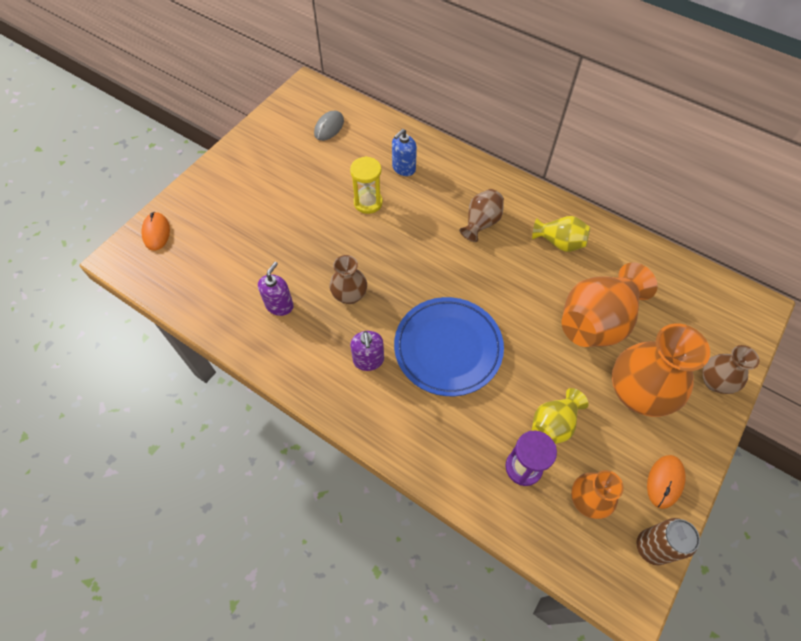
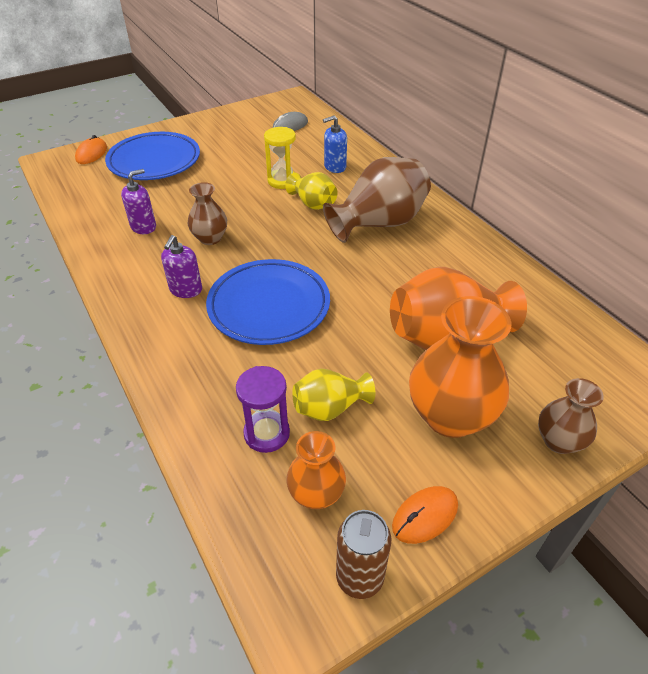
camera: 25 degrees right, 15 degrees down
(229, 220) = (154, 161): none -> blue plate
(481, 223) = (379, 223): brown vase -> brown vase, size x1.80
(559, 242) = (451, 260): yellow vase -> yellow vase (313, 204)

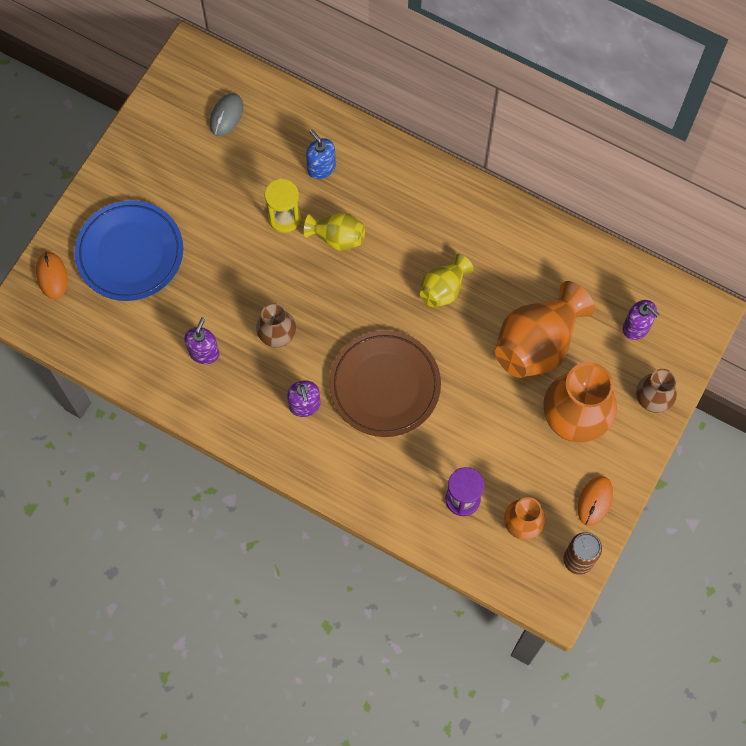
camera: 30 degrees left, 25 degrees up
(269, 306) = (385, 385): blue plate -> brown plate
(330, 408) = (491, 455): yellow vase -> yellow vase (443, 289)
(335, 167) = (321, 167): blue soap dispenser -> blue soap dispenser turned 105 degrees clockwise
(379, 223) = (414, 234): brown vase -> none
(568, 367) = (636, 327): none -> purple soap dispenser

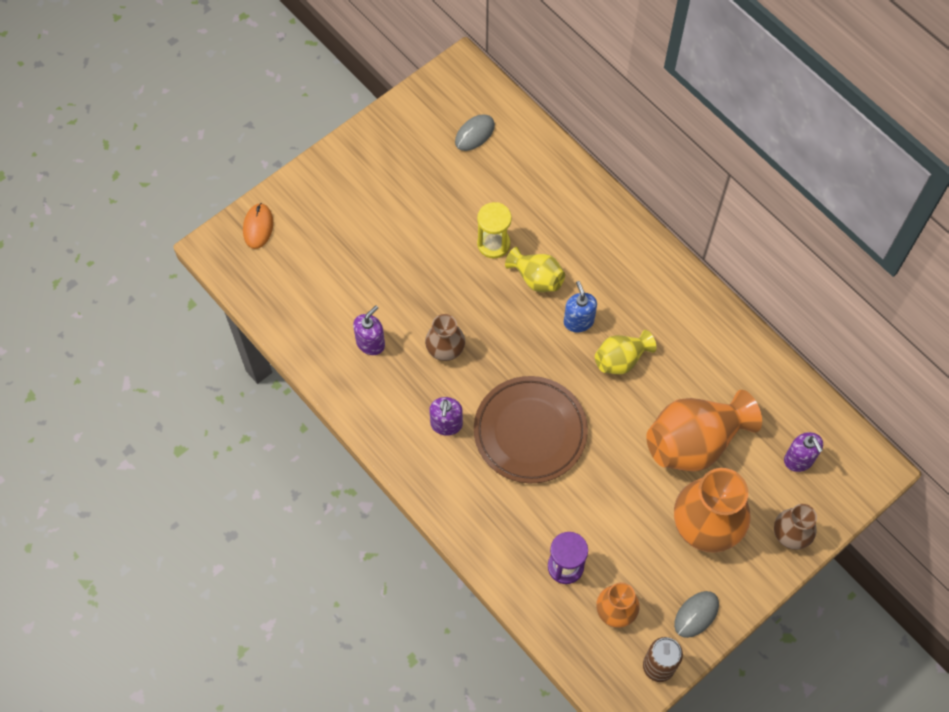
camera: 20 degrees right, 5 degrees down
(130, 253) = (337, 230): blue plate -> none
(321, 167) = (546, 209): blue soap dispenser -> blue soap dispenser (578, 321)
(595, 501) = (696, 614): orange mouse -> grey mouse

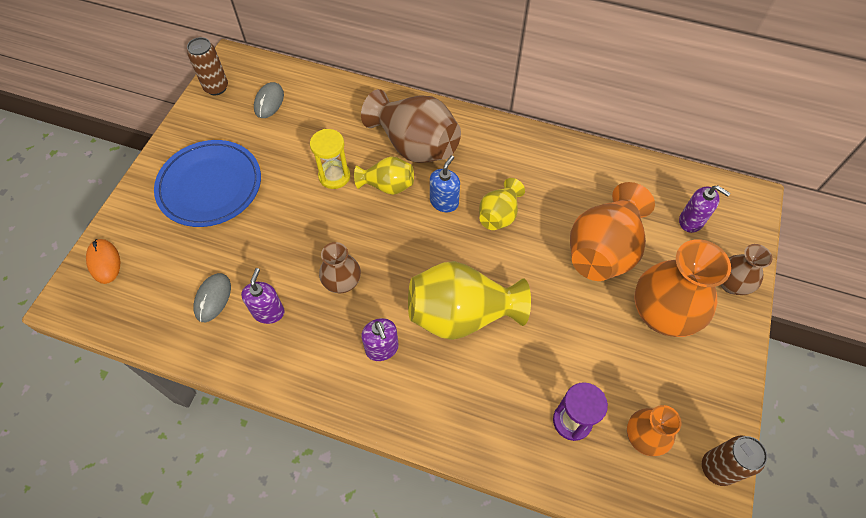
camera: 30 degrees left, 5 degrees down
(378, 198) = (210, 186): none -> blue plate
(433, 93) = (216, 87): none -> brown can
(530, 432) = (462, 315): brown plate -> yellow vase
(578, 321) = (444, 202): blue soap dispenser -> blue soap dispenser turned 75 degrees clockwise
(586, 249) = (414, 145): none -> brown vase
(696, 614) = (711, 398): grey mouse -> grey mouse (213, 298)

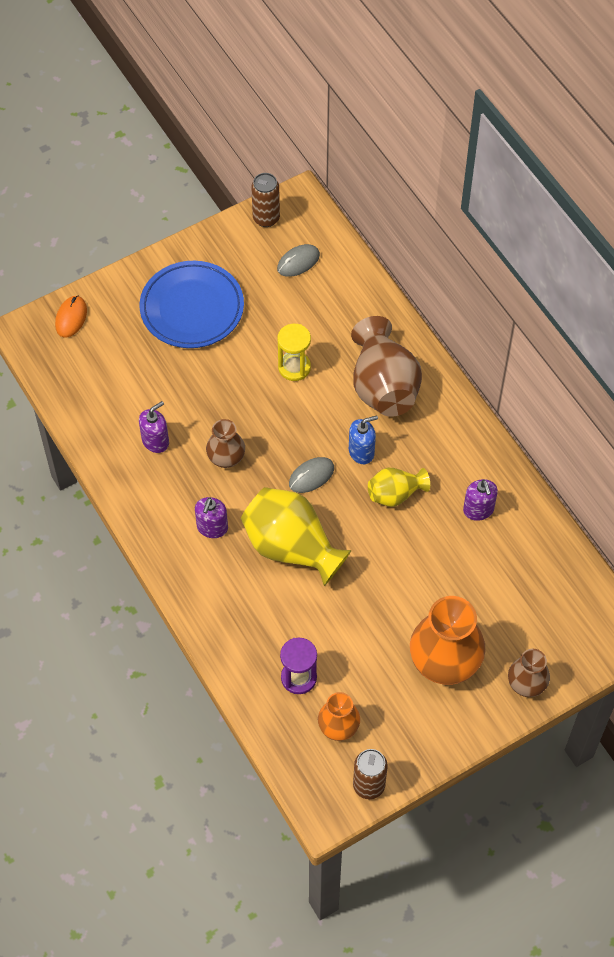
camera: 40 degrees right, 0 degrees up
(213, 298) = (125, 402): grey mouse -> grey mouse (311, 476)
(387, 186) = (329, 405): yellow vase -> none
(603, 250) = (451, 583): orange vase -> none
(691, 221) = (550, 615): purple soap dispenser -> purple soap dispenser (478, 510)

